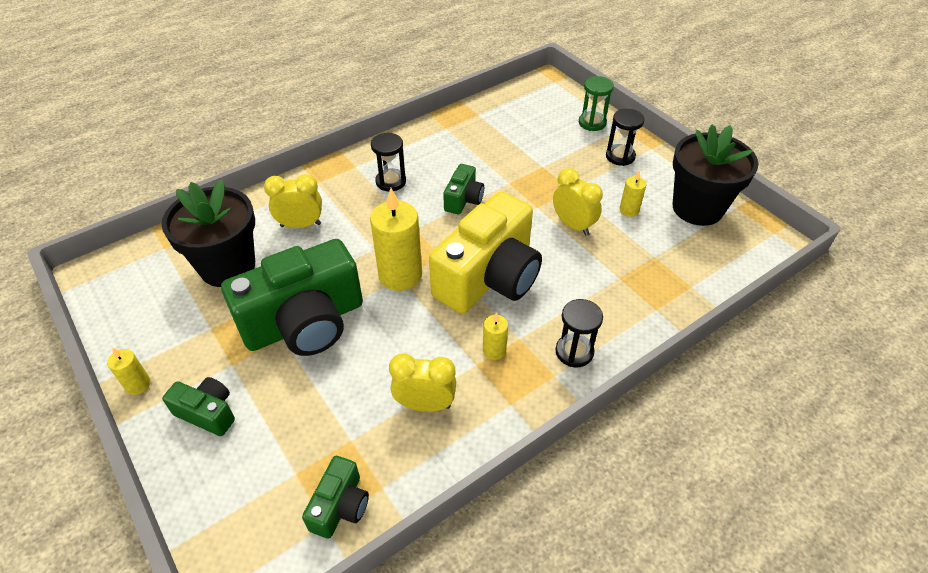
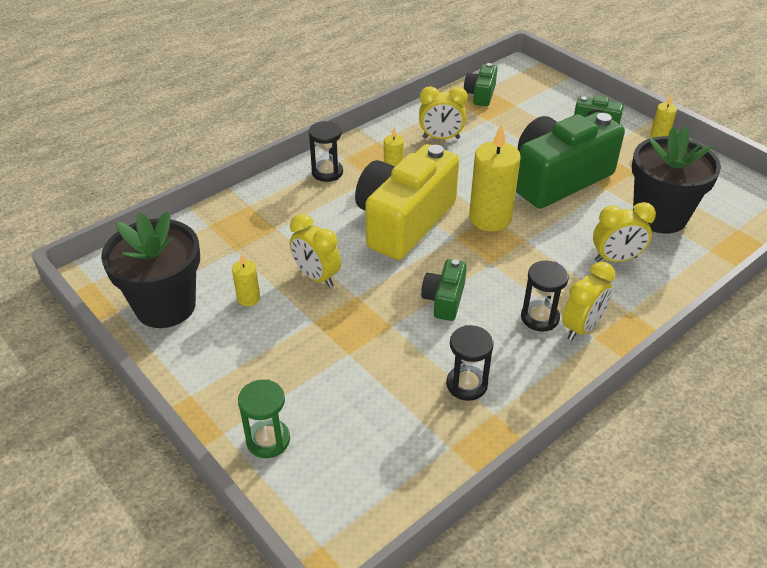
camera: 175 degrees right, 5 degrees down
(362, 173) = (581, 327): none -> yellow clock
(620, 156) = (240, 377): black hourglass -> black hourglass (466, 384)

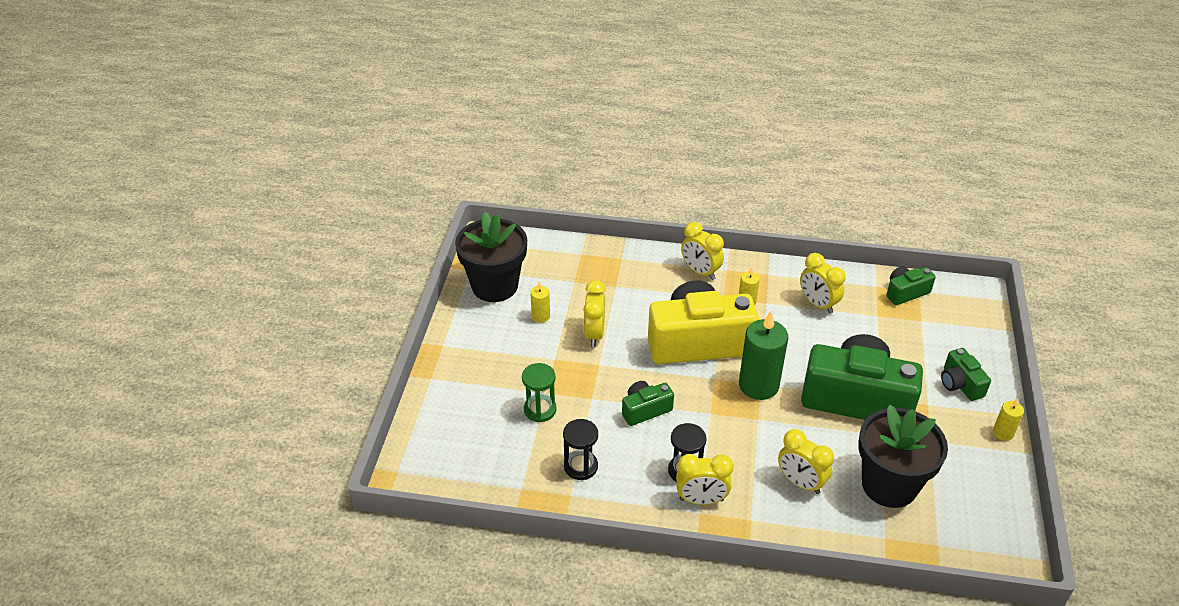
camera: 50 degrees right, 0 degrees up
(268, 440) = (444, 400): green hourglass -> green hourglass (540, 410)
(327, 172) = (700, 271): black hourglass -> yellow clock
(490, 218) = (758, 385): yellow candle -> green candle

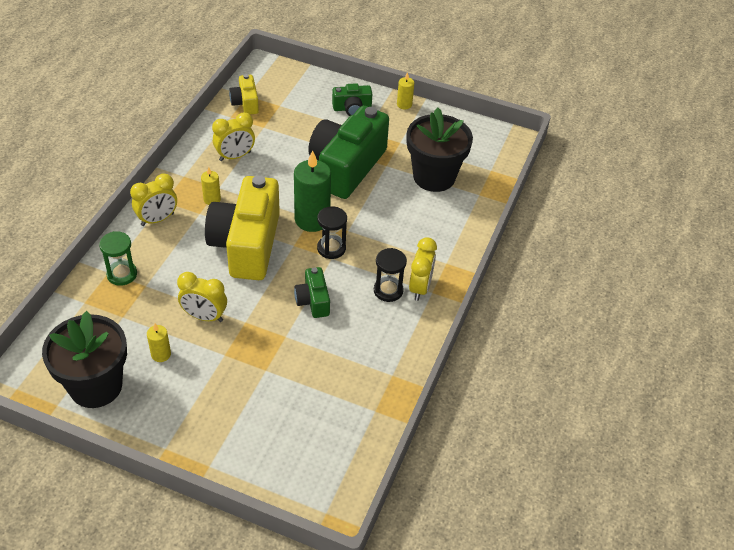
camera: 80 degrees left, 5 degrees up
(540, 410) = (286, 379): green hourglass -> green hourglass (122, 274)
(580, 466) = (363, 361): black hourglass -> black hourglass (331, 248)
(800, 482) = (419, 224): yellow clock -> none
(905, 292) = (245, 103): green camera -> yellow camera

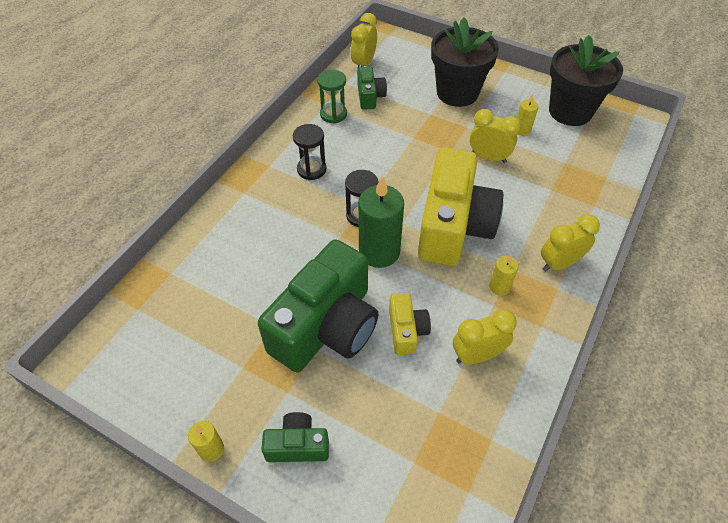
camera: 170 degrees left, 5 degrees up
(122, 274) = (579, 202): green hourglass -> green hourglass (333, 114)
(245, 103) = (469, 471): yellow camera -> yellow camera (406, 330)
(313, 301) = (386, 165): green camera -> green camera (370, 96)
(420, 288) = (279, 170): yellow clock -> yellow clock (364, 64)
(434, 177) = (216, 303): black flower pot -> black flower pot (457, 93)

